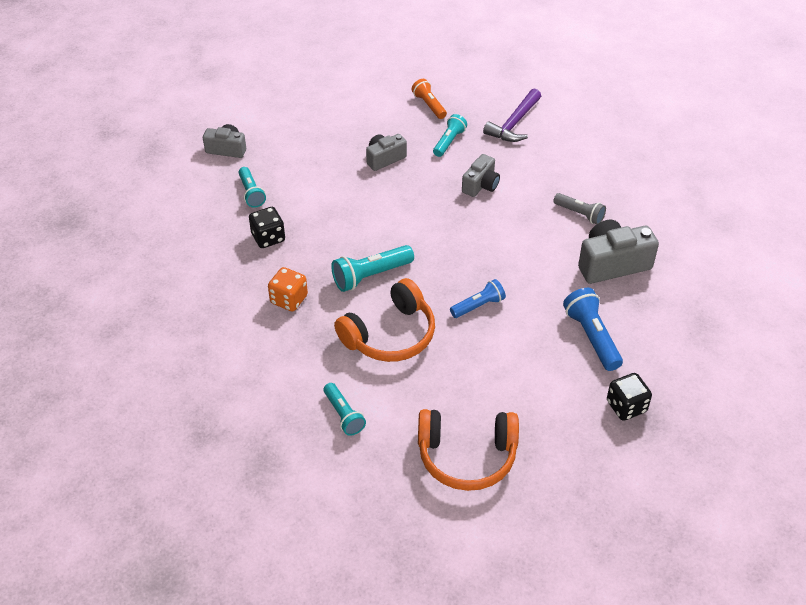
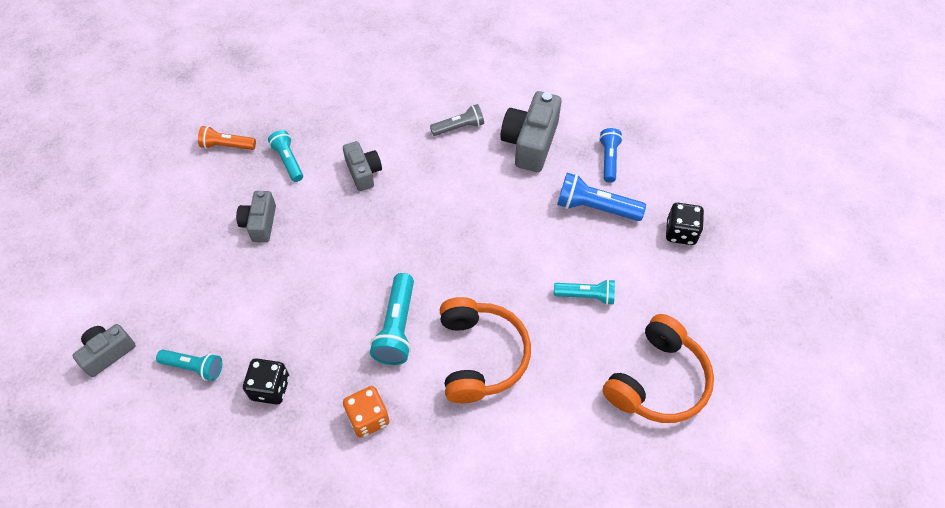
camera: 55 degrees left, 10 degrees up
(344, 415) = (546, 455): turquoise flashlight -> turquoise flashlight (586, 296)
(478, 306) = (501, 265): blue flashlight -> blue flashlight (608, 159)
(514, 123) = (313, 101): purple hammer -> none

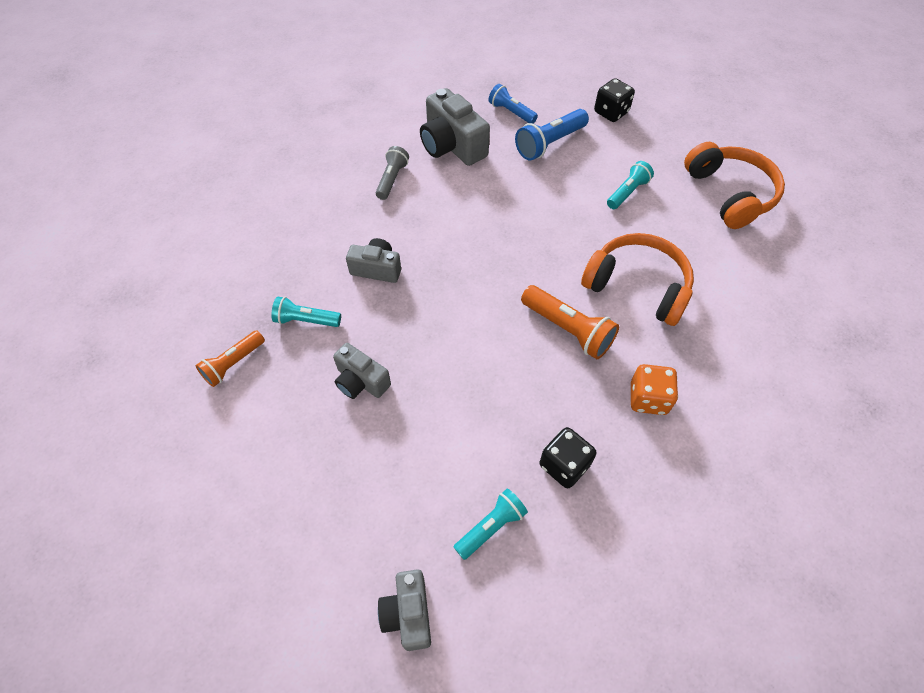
camera: 55 degrees left, 0 degrees up
(397, 327) = (568, 329): turquoise flashlight -> orange flashlight

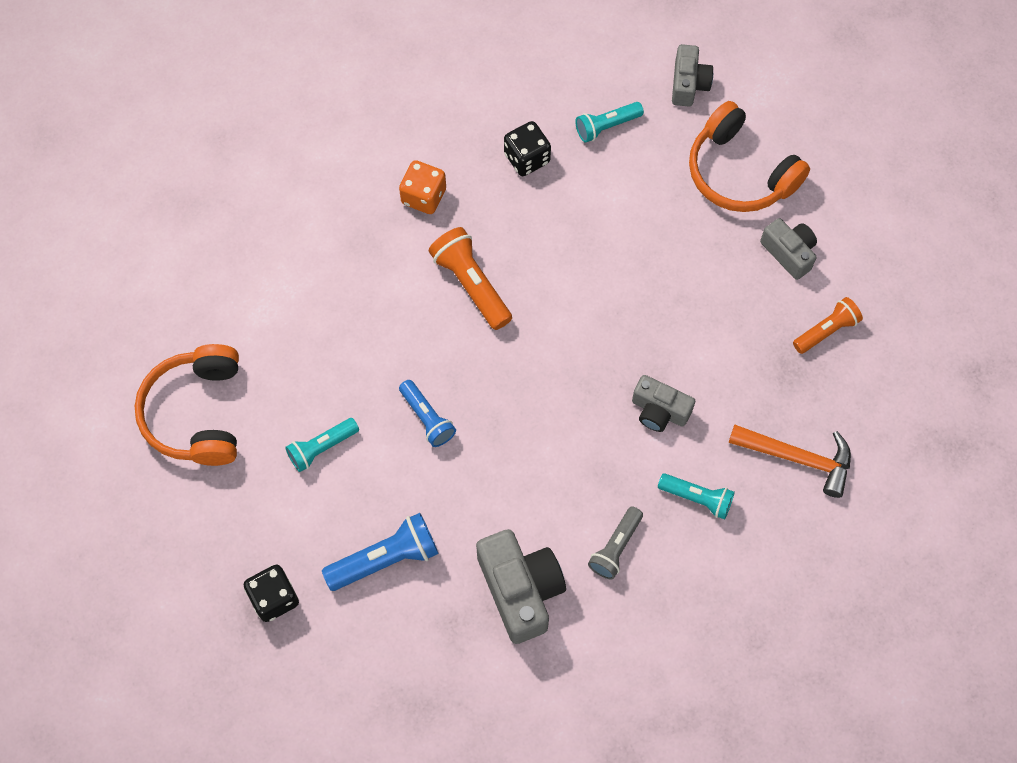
camera: 165 degrees left, 10 degrees up
(257, 260) = (797, 458): none -> orange hammer
(306, 320) = (747, 363): turquoise flashlight -> turquoise flashlight (697, 498)
(361, 381) = (697, 280): grey camera -> grey camera (789, 253)
(511, 112) = (417, 637): blue flashlight -> blue flashlight (427, 418)
(637, 286) = (374, 316): orange headphones -> orange headphones (739, 172)

